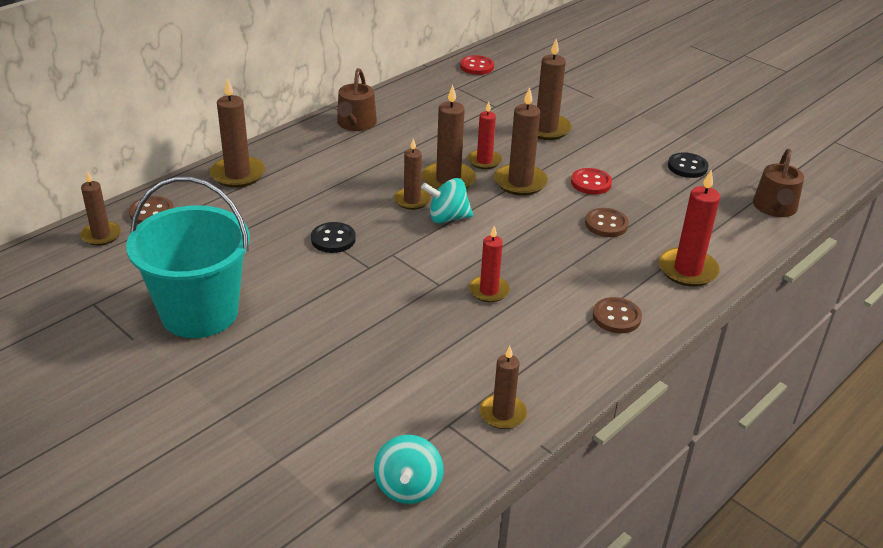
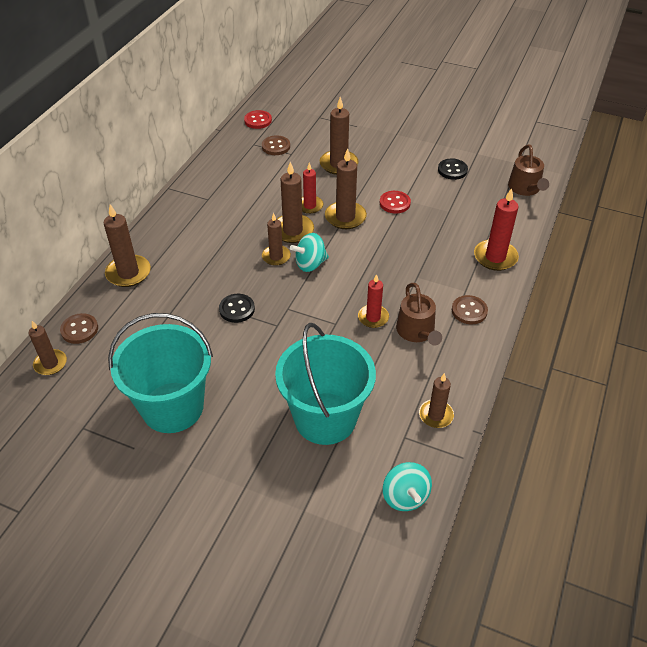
camera: 20 degrees left, 10 degrees up
(355, 124) = (194, 199): brown watering can -> brown watering can (417, 332)
(364, 375) = (325, 418): none -> turquoise bucket
(606, 224) = (423, 235): brown button -> brown button (276, 146)

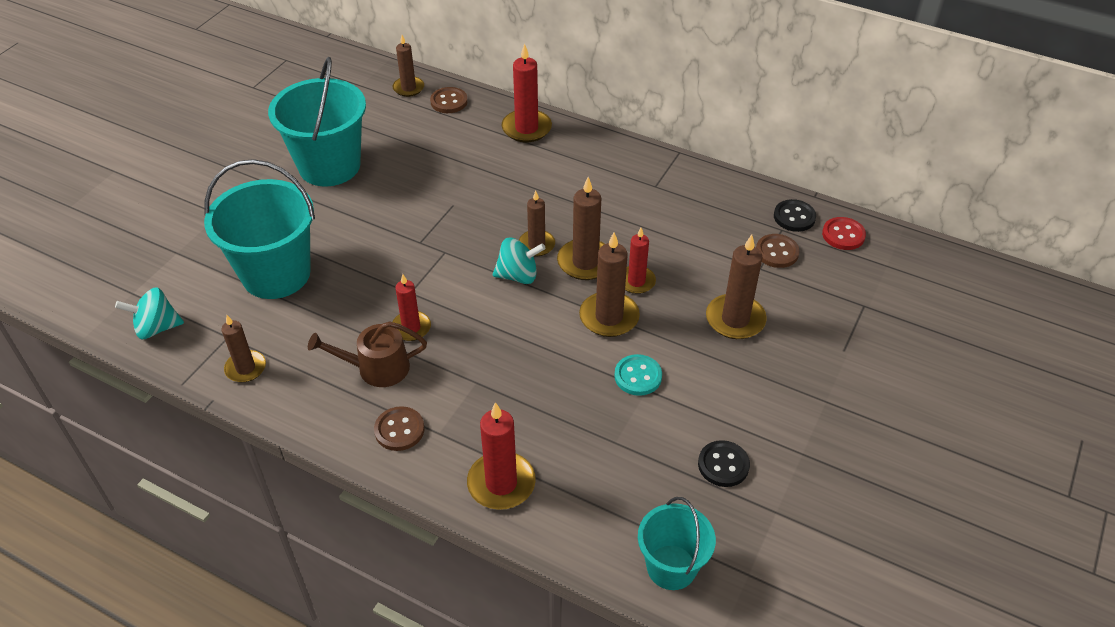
camera: 95 degrees right, 0 degrees up
(128, 273) = (526, 128): brown candle -> red candle
(237, 309) = (452, 210): black button -> black button (794, 217)
(310, 264) = (518, 275): turquoise spinning top -> turquoise spinning top turned 105 degrees clockwise
(394, 203) = (638, 376): red button -> turquoise button
(525, 188) = (671, 567): brown watering can -> turquoise bucket

